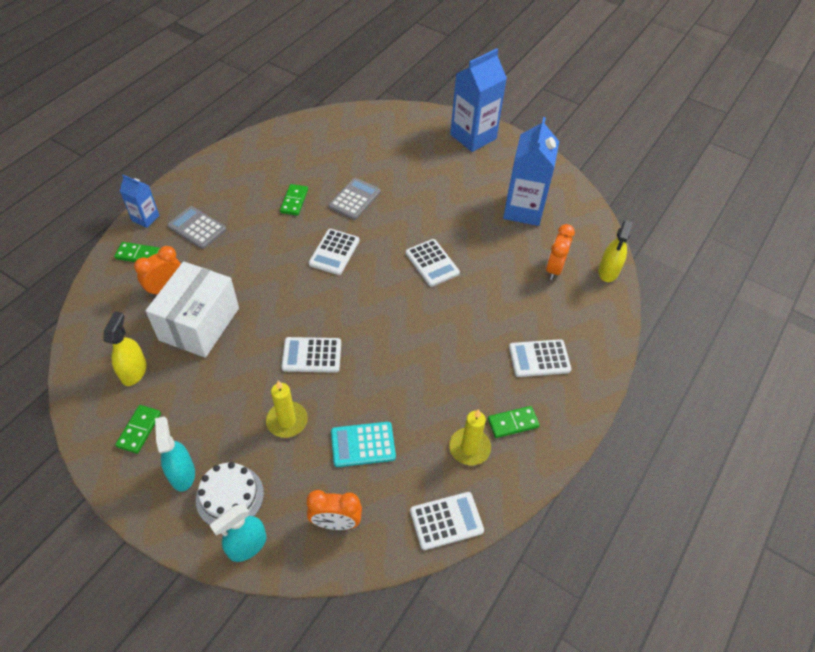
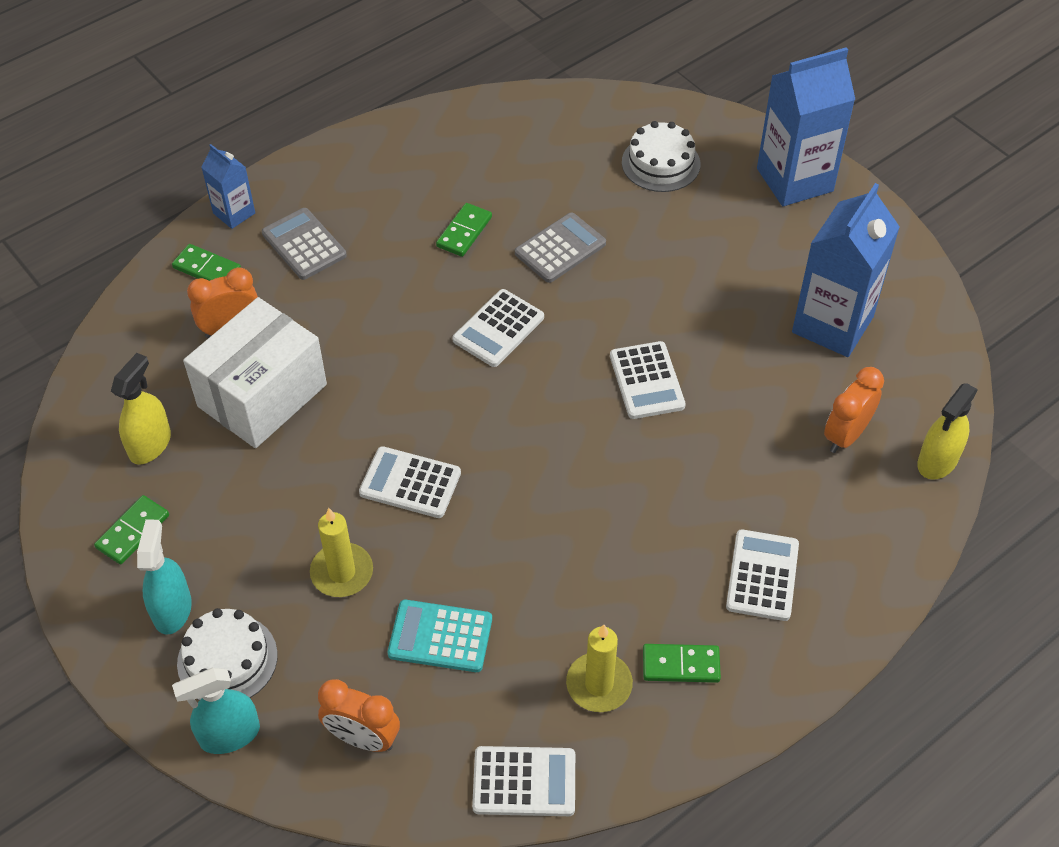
camera: 20 degrees right, 0 degrees up
(395, 141) = (660, 163): none -> white cake
(539, 358) = (762, 576): white calculator -> white calculator turned 90 degrees clockwise

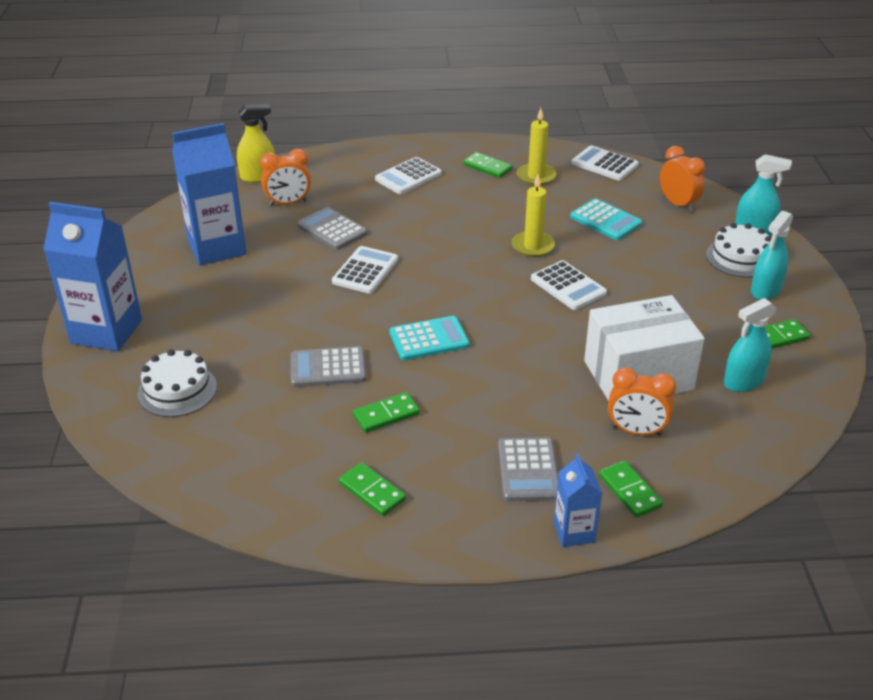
camera: 145 degrees left, 15 degrees down
(150, 444) = (743, 381): yellow spray bottle -> turquoise spray bottle
(342, 572) = (644, 265): yellow candle -> yellow candle (533, 246)
(415, 166) = (372, 491): none -> green domino
(498, 329) = (429, 339): white calculator -> turquoise calculator
(748, 422) = (332, 229): none -> grey calculator

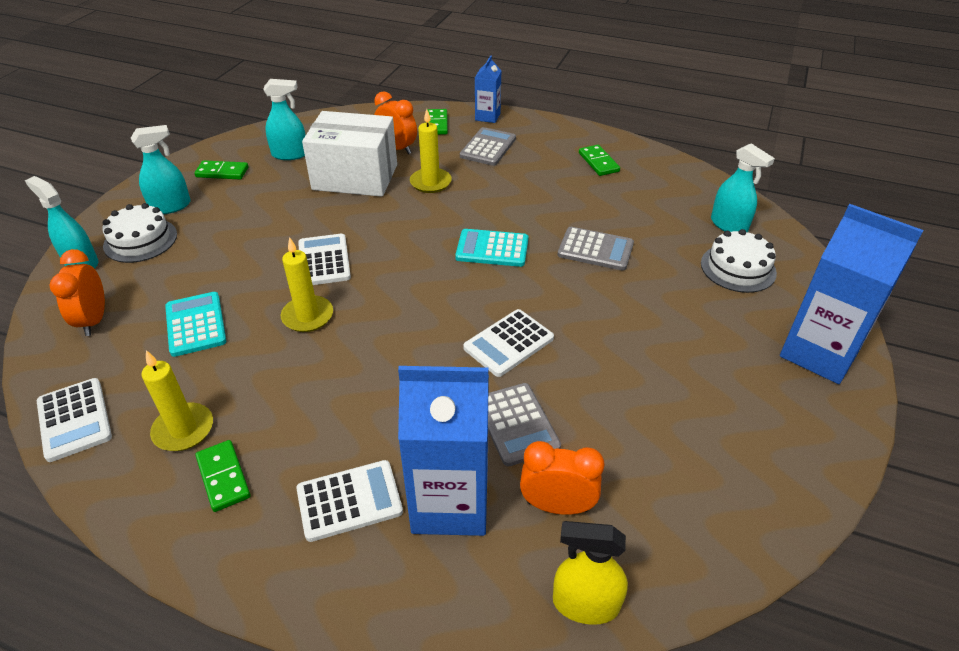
camera: 155 degrees left, 5 degrees up
(188, 441) = (729, 225): none -> turquoise spray bottle
(217, 248) = (681, 444): blue carton -> blue carton (450, 502)
(386, 415) = (564, 202): green domino -> none
(551, 394) = (430, 182): none -> yellow candle

